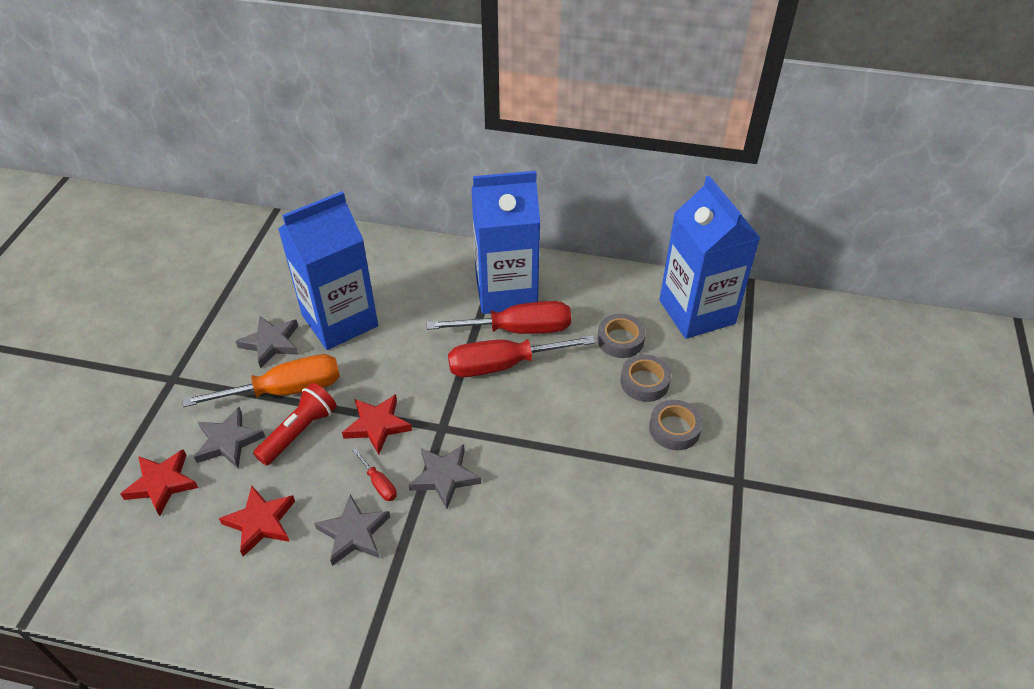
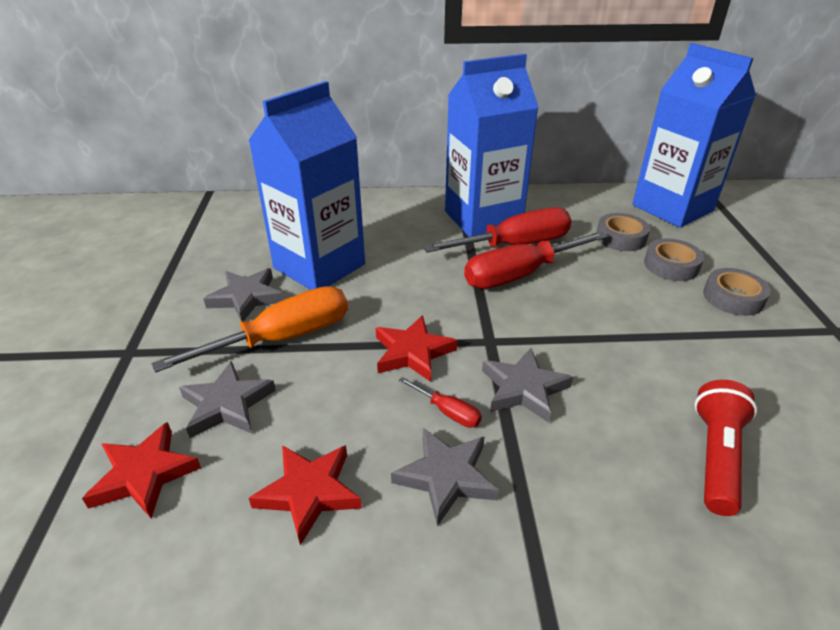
camera: 15 degrees left, 10 degrees down
(299, 432) = (318, 376): red flashlight -> red flashlight (715, 456)

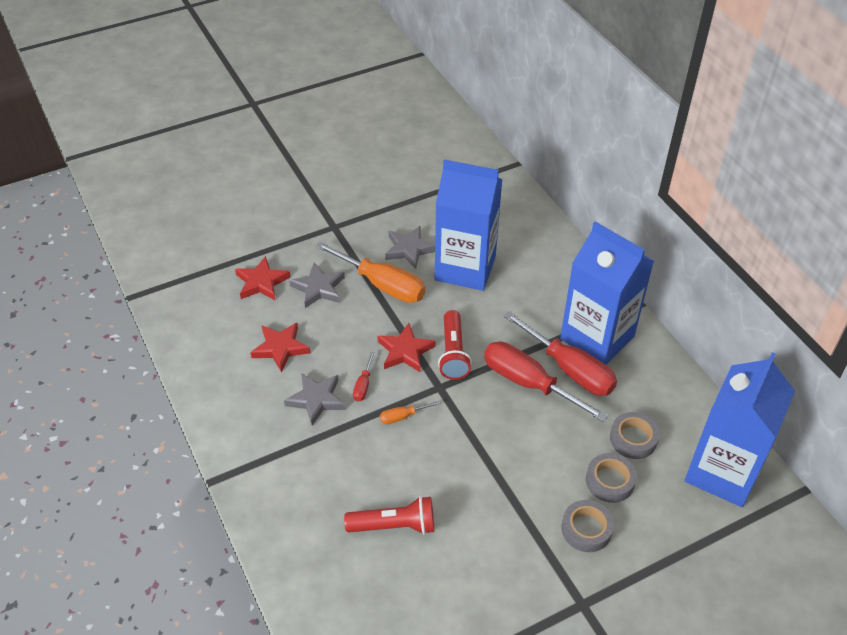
camera: 65 degrees right, 10 degrees up
(443, 314) = (453, 353): none -> red flashlight
(524, 389) = (402, 416): grey star -> orange screwdriver

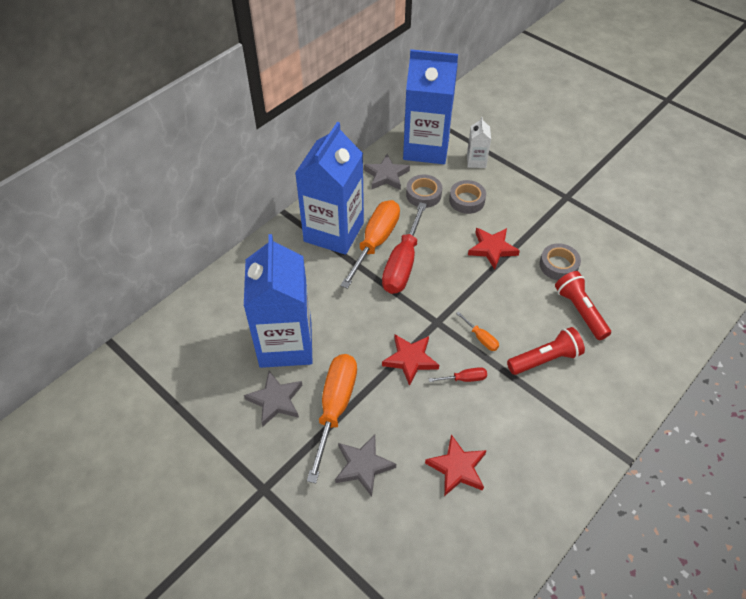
camera: 110 degrees left, 5 degrees up
(262, 282) = (378, 530): red star -> red star (492, 249)
(316, 400) = (499, 410): grey star -> grey star (386, 175)
(453, 353) = (396, 322): red flashlight -> red flashlight (545, 359)
(569, 369) = (375, 242): red screwdriver -> orange screwdriver
(586, 529) = (512, 205): grey tape -> grey tape (558, 265)
(682, 521) = (476, 161): none -> white carton

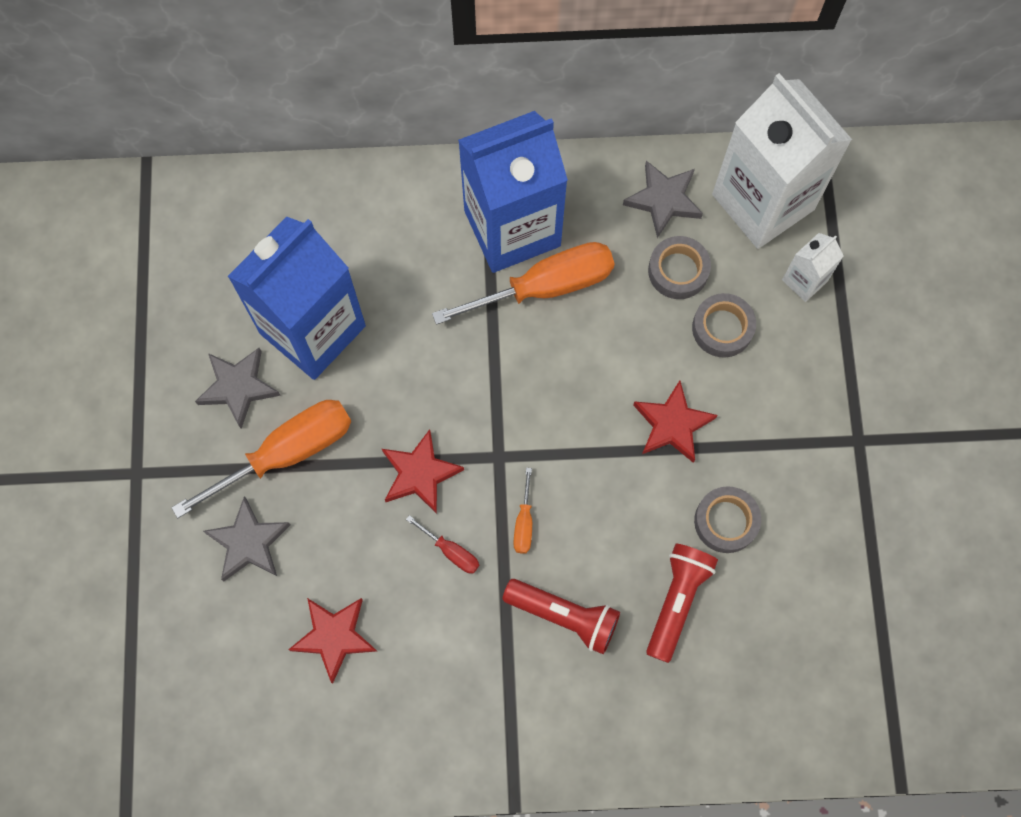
camera: 45 degrees right, 20 degrees up
(403, 264) = (544, 346): red screwdriver -> none
(426, 148) = (763, 202): blue carton -> white carton

